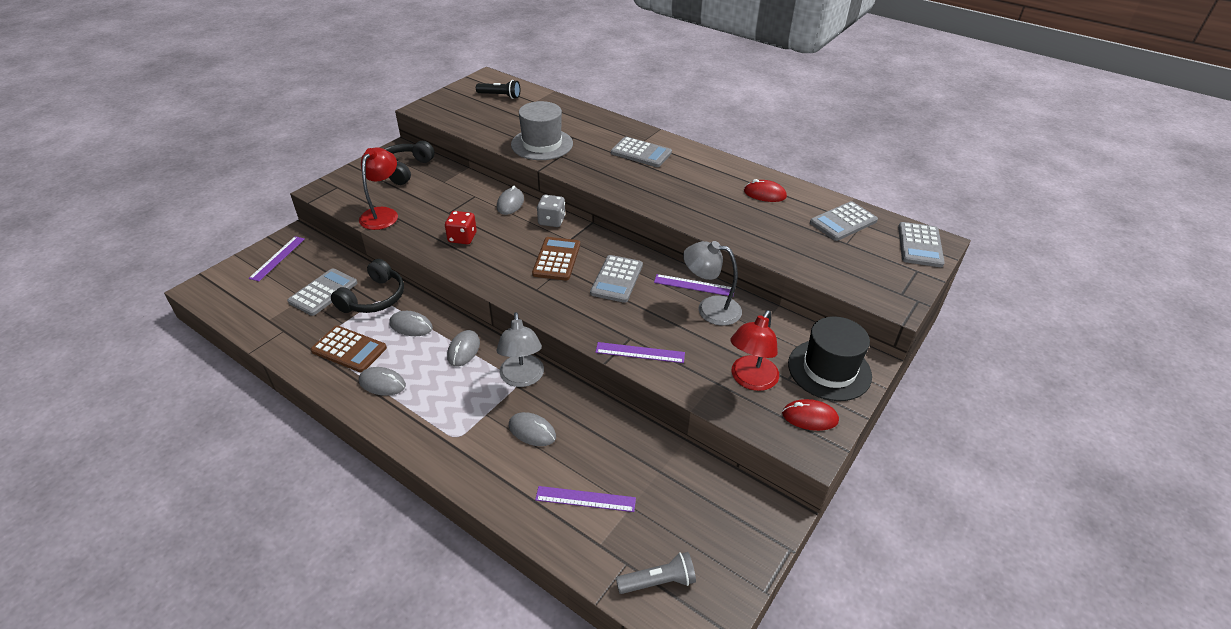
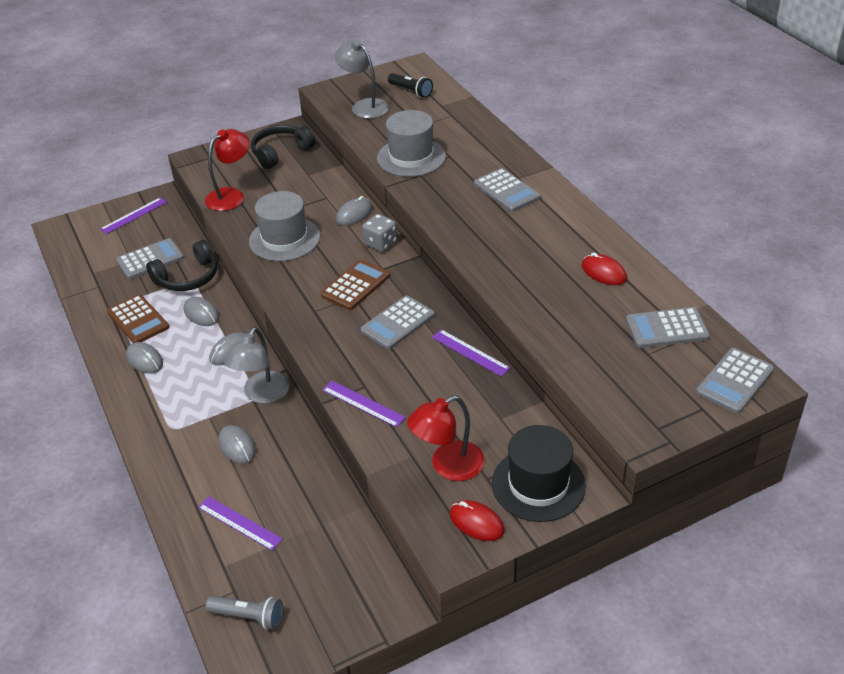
camera: 30 degrees right, 0 degrees up
(462, 238) = (284, 239): red dice -> grey hat
(710, 308) = (466, 382): grey lamp -> grey lamp (364, 106)

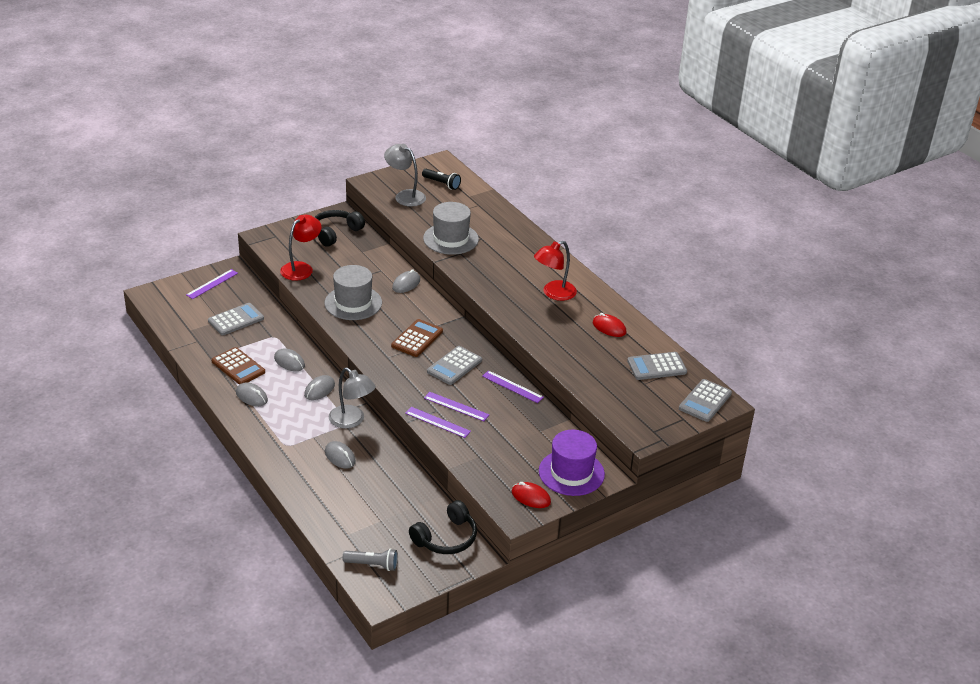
camera: 10 degrees left, 5 degrees down
(188, 277) = (271, 334): black headphones -> black headphones (446, 538)
(239, 523) = (353, 507): purple ruler -> purple ruler (456, 406)
(262, 395) = (352, 421): grey lamp -> grey lamp turned 60 degrees counterclockwise
(380, 243) = (431, 307): grey dice -> none
(448, 466) = (506, 462): red lamp -> red lamp (554, 293)
(506, 191) = (530, 266): grey calculator -> none
(538, 484) = (571, 473): black hat -> purple hat

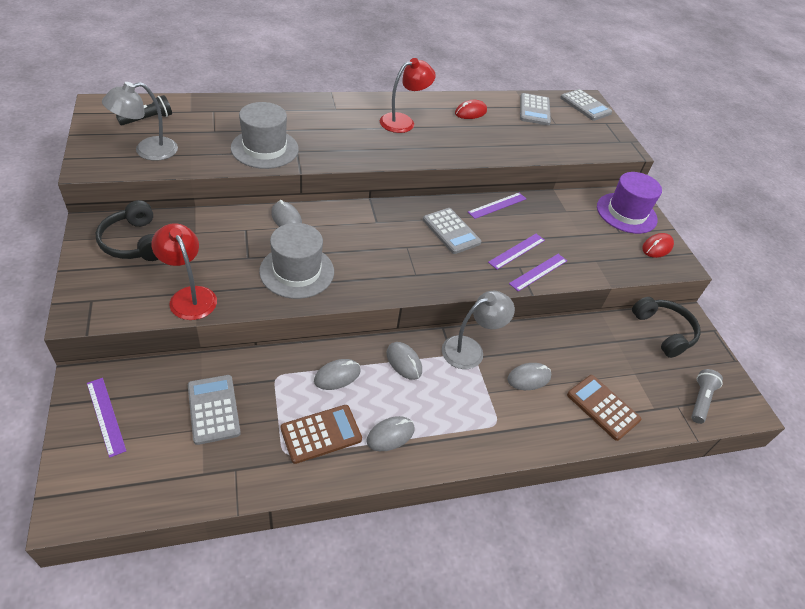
camera: 75 degrees left, 10 degrees up
(417, 339) = (392, 242): brown calculator -> brown calculator (603, 407)
(554, 293) = (403, 121): red lamp -> red lamp turned 105 degrees counterclockwise

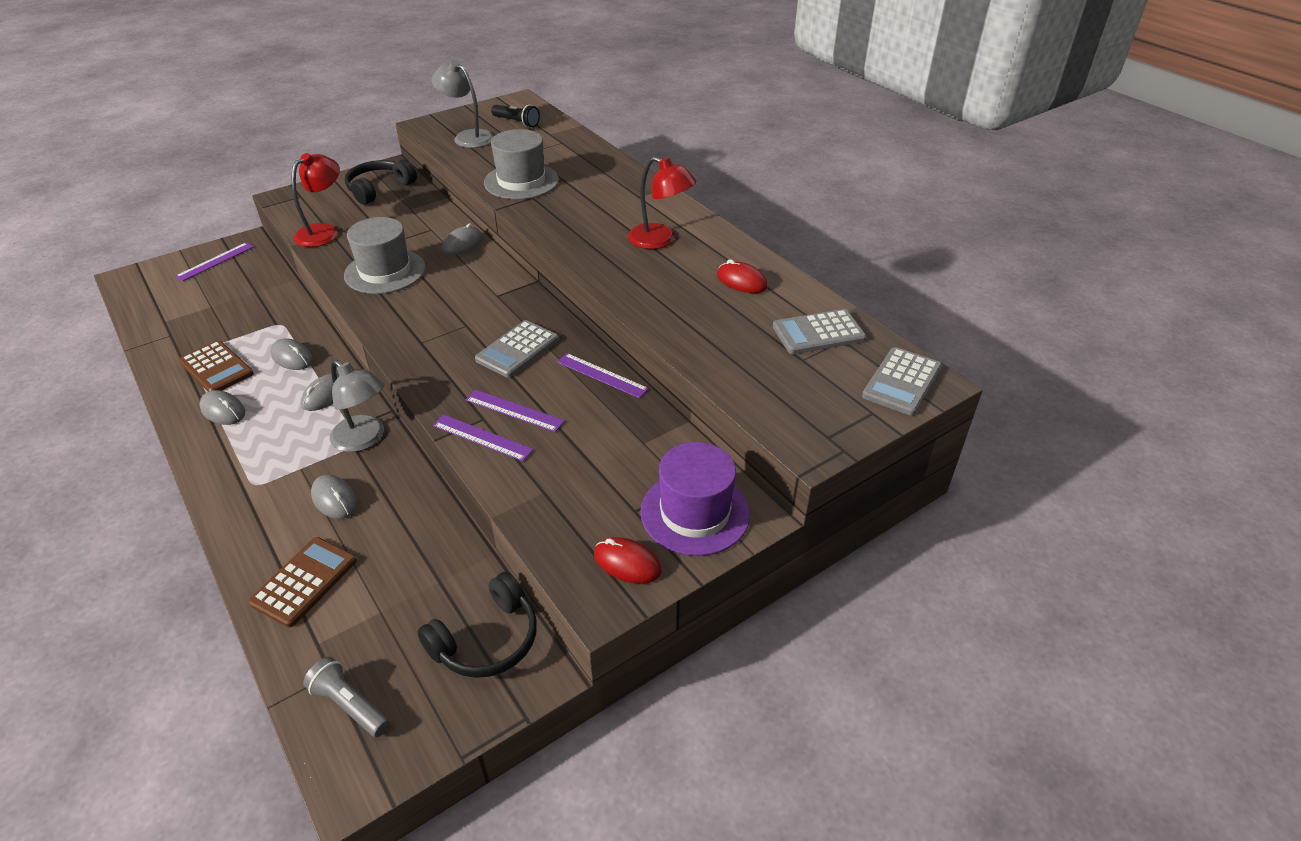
camera: 75 degrees right, 5 degrees down
(213, 409) = (233, 304): grey calculator -> none
(700, 400) = (350, 705): grey flashlight -> grey flashlight turned 150 degrees counterclockwise

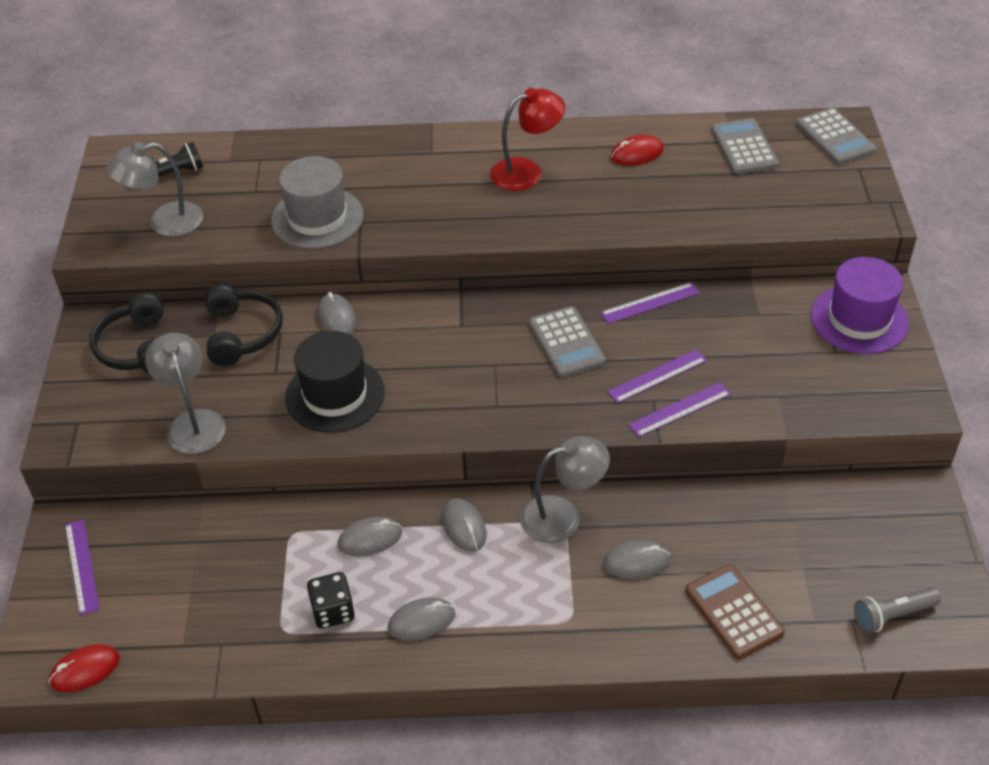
camera: 55 degrees left, 5 degrees up
(216, 368) = (333, 611): brown calculator -> black dice
(324, 232) = (193, 422): red lamp -> grey lamp
(385, 271) = (335, 394): grey hat -> black hat
(486, 639) = (873, 509): black headphones -> black headphones (242, 333)
(627, 563) = (888, 377): red mouse -> red mouse (85, 670)
(818, 333) = (744, 147): grey calculator -> grey calculator turned 150 degrees clockwise

